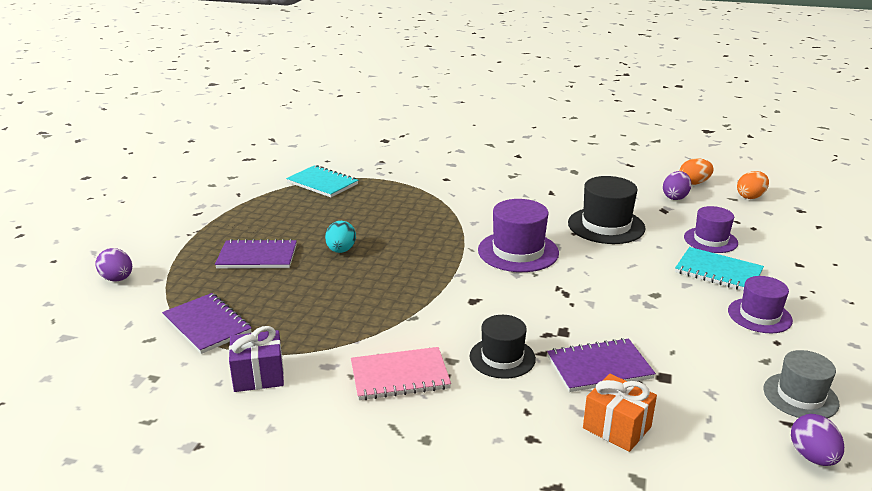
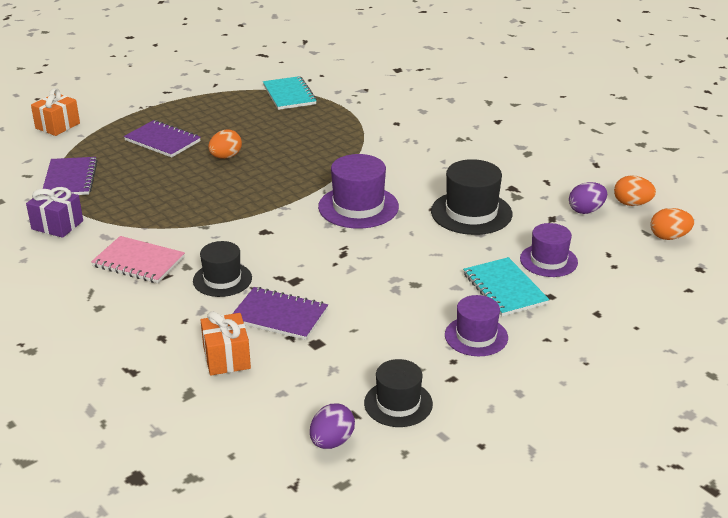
camera: 35 degrees right, 5 degrees up
(117, 279) = (57, 126): purple egg -> orange gift
(341, 250) = (226, 157): turquoise egg -> orange egg
(800, 396) = (398, 403): grey hat -> black hat

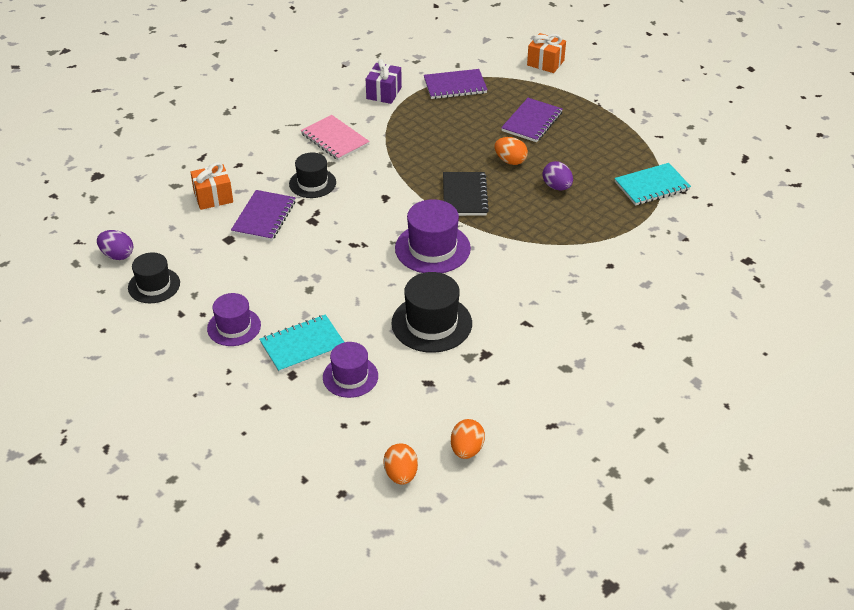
camera: 85 degrees right, 10 degrees up
(139, 262) = (335, 139): pink notebook -> pink notebook turned 60 degrees counterclockwise
(276, 185) = (464, 195): none -> black notebook
(586, 210) = (447, 410): purple egg -> purple egg (557, 187)

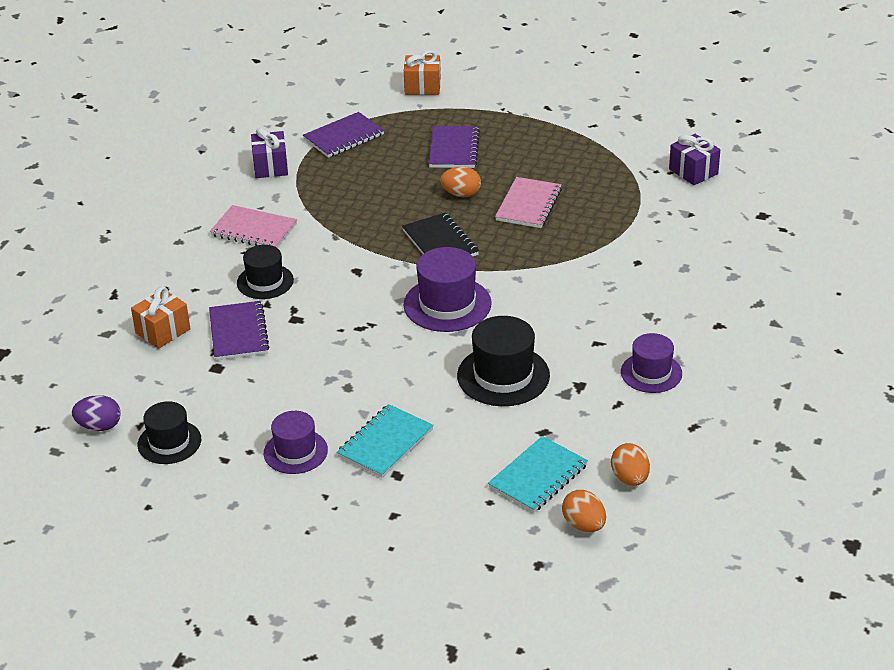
camera: 25 degrees left, 5 degrees down
(350, 377) = (460, 455): purple hat -> purple hat (651, 373)
(557, 187) = (528, 205): purple egg -> pink notebook
(651, 186) = (621, 175): turquoise notebook -> turquoise notebook (538, 476)
(715, 202) = (693, 171): none -> purple gift

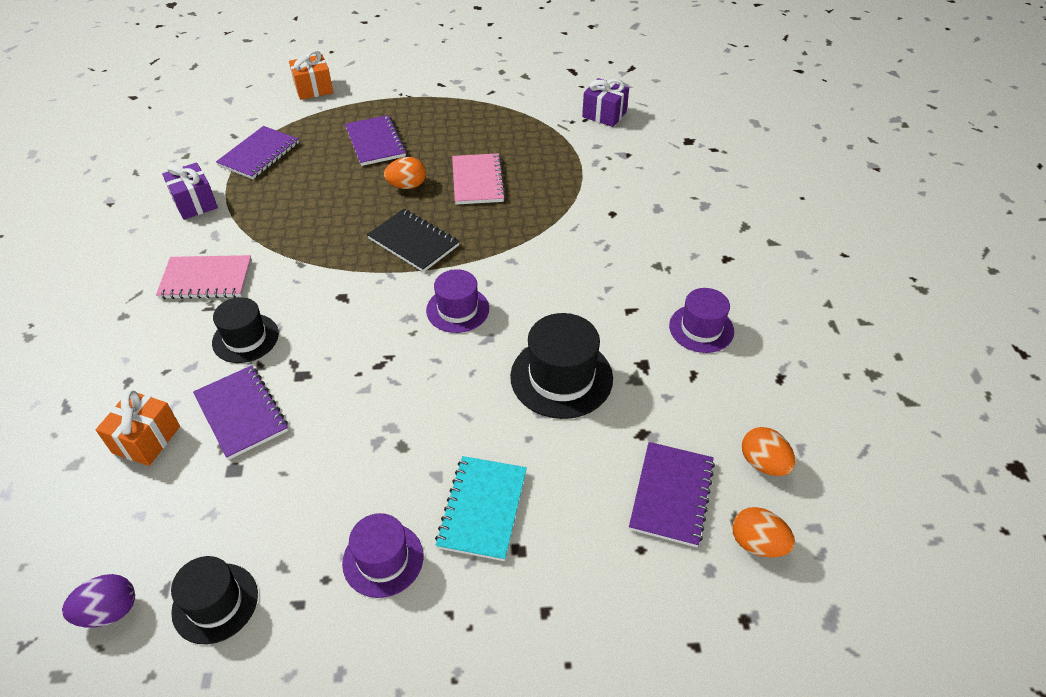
camera: 25 degrees left, 10 degrees up
(447, 304) = (457, 309): purple hat -> purple hat, size x0.66
(538, 476) = (671, 495): turquoise notebook -> purple notebook

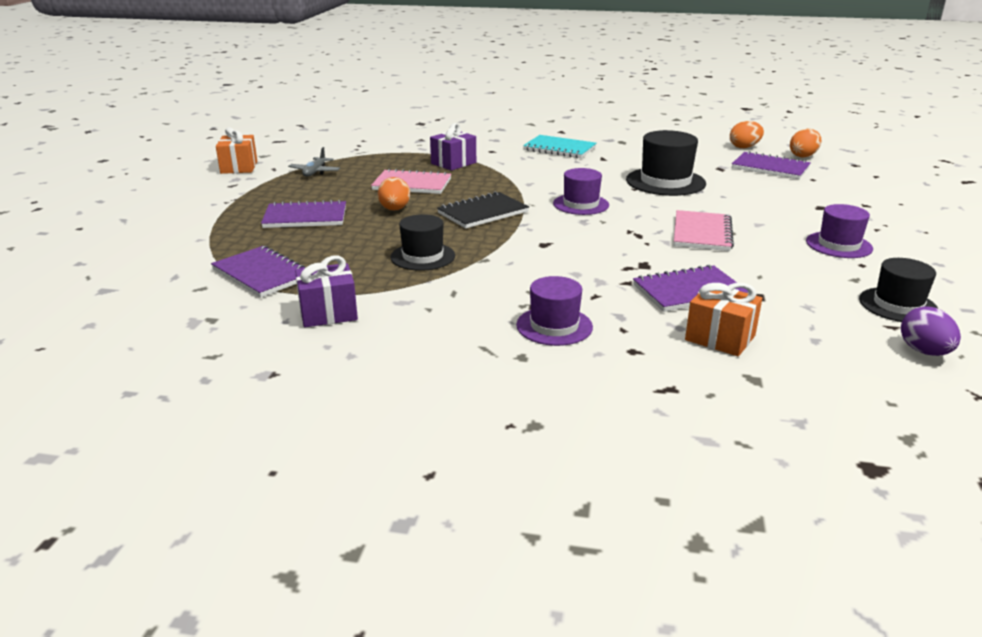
camera: 75 degrees left, 20 degrees down
(206, 279) = (481, 307): pink notebook -> pink notebook (701, 233)
(245, 338) = (586, 288): black hat -> black hat (422, 256)
(313, 89) = (154, 240): orange gift -> orange gift (239, 167)
(483, 509) = (788, 213): turquoise notebook -> turquoise notebook (559, 149)
(490, 116) = (315, 172): none -> grey plane
(604, 114) = (358, 139): purple gift -> purple gift (453, 163)
(701, 328) = (627, 145): purple hat -> purple hat (554, 326)

